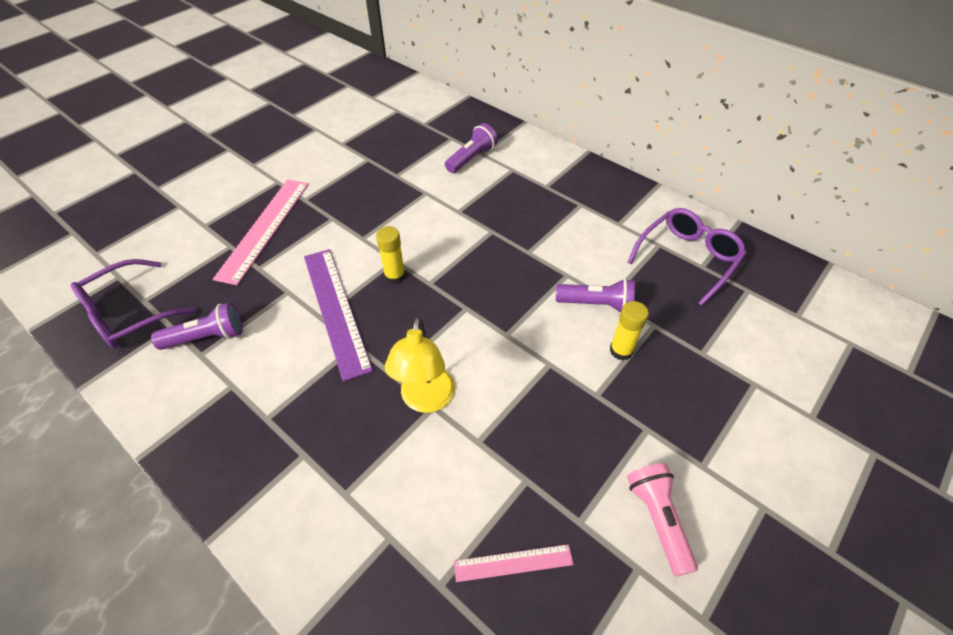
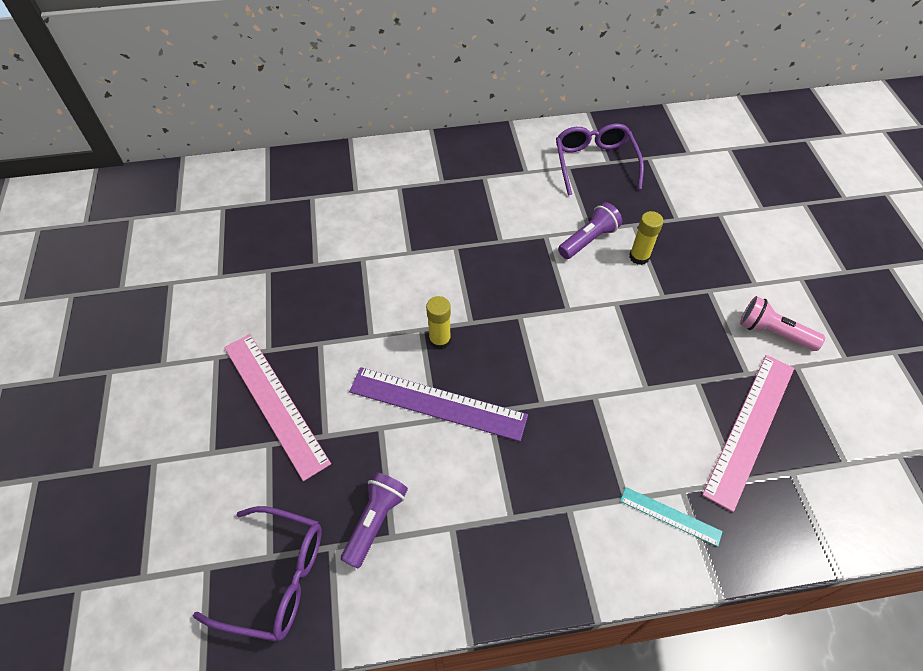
camera: 50 degrees left, 5 degrees up
(129, 313) = (275, 578): purple glasses -> purple glasses turned 75 degrees counterclockwise
(353, 543) = (670, 516): none -> turquoise ruler
(426, 400) = (585, 397): yellow lamp -> none
(471, 158) = (355, 201): purple flashlight -> none
(513, 563) = (750, 428): pink ruler -> pink ruler, size x1.96

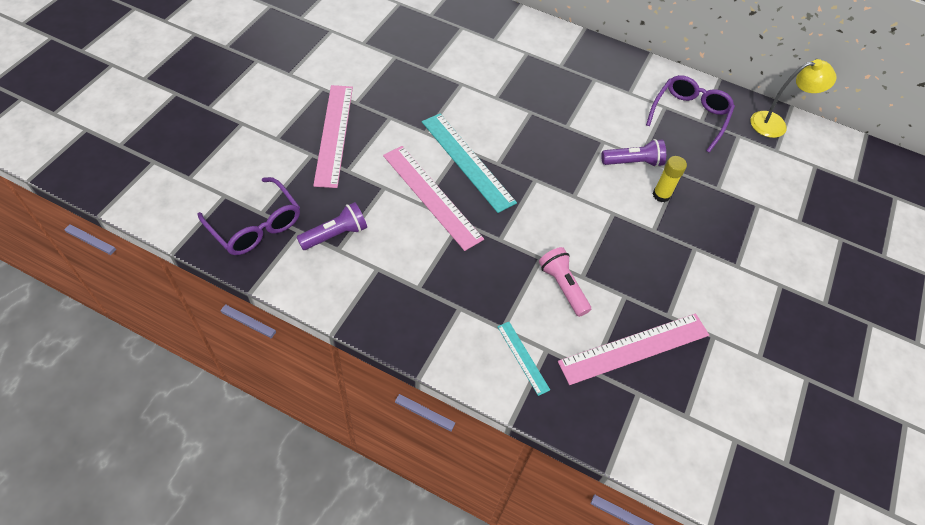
camera: 30 degrees right, 0 degrees up
(437, 403) = (431, 196): purple ruler -> pink ruler
(440, 340) = (467, 161): yellow glue stick -> turquoise ruler
(667, 129) = (775, 124): none -> yellow lamp
(773, 332) = (717, 304): pink flashlight -> pink flashlight (563, 286)

